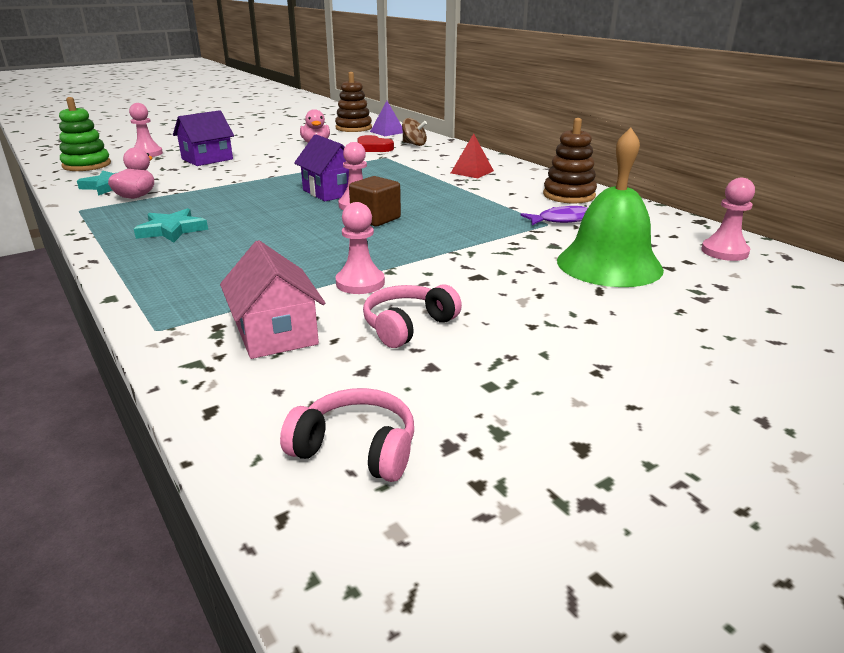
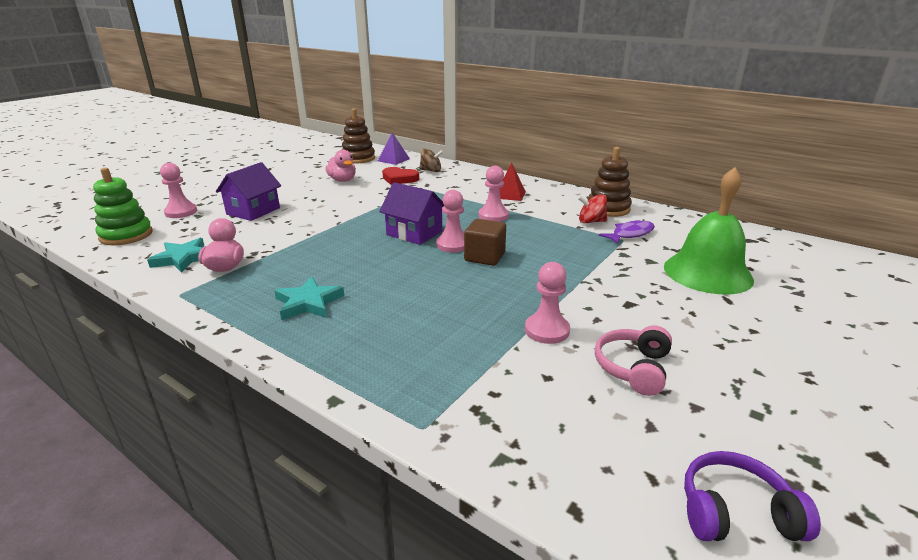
camera: 20 degrees left, 0 degrees up
(276, 334) = (538, 405): pink house -> none
(356, 448) = (735, 512): pink headphones -> purple headphones
(532, 204) = (591, 222): none -> red spinning top
(724, 252) = (766, 246): pink pawn -> pink pawn (493, 216)

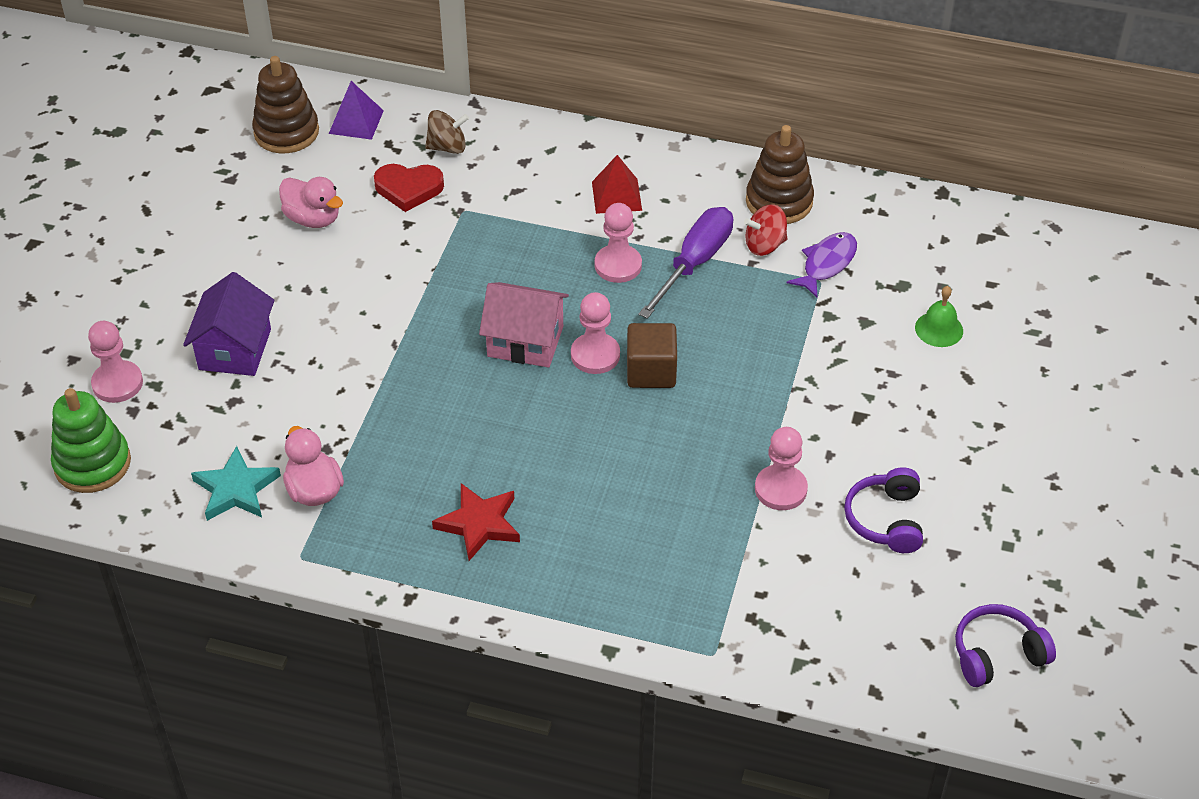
camera: 20 degrees left, 20 degrees up
(308, 303) = (479, 524): turquoise star -> red star
(414, 233) = (525, 341): purple house -> pink house
(541, 221) = (694, 263): none -> purple screwdriver
(633, 368) = (885, 520): pink headphones -> purple headphones
(707, 273) = (939, 329): green bell -> green bell, size x0.44

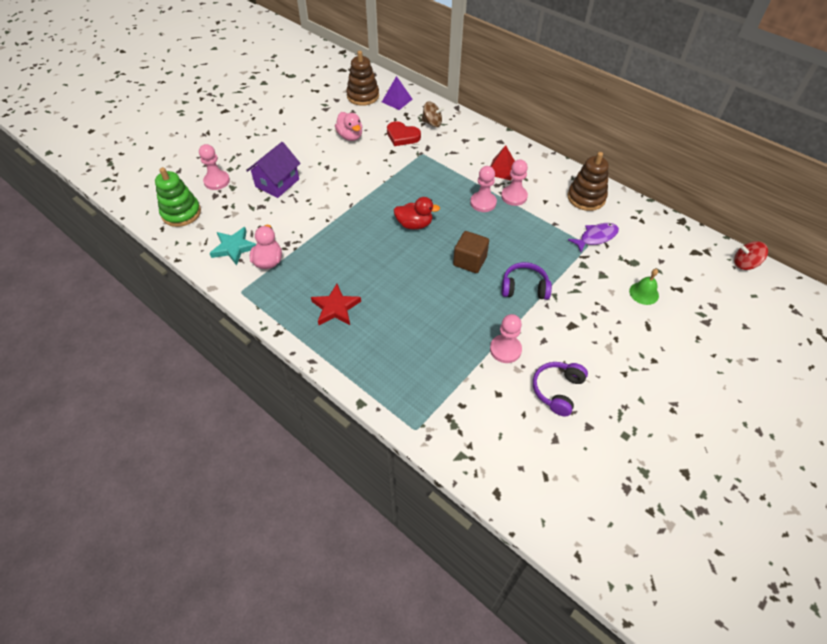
camera: 25 degrees right, 5 degrees up
(525, 341) = (414, 224): pink house -> red duck
(595, 355) = (445, 243): pink pawn -> pink pawn (514, 196)
(694, 263) = (524, 214): purple screwdriver -> none
(764, 245) = (566, 217): red spinning top -> red spinning top (745, 264)
(997, 654) = (585, 502): purple headphones -> purple headphones (524, 287)

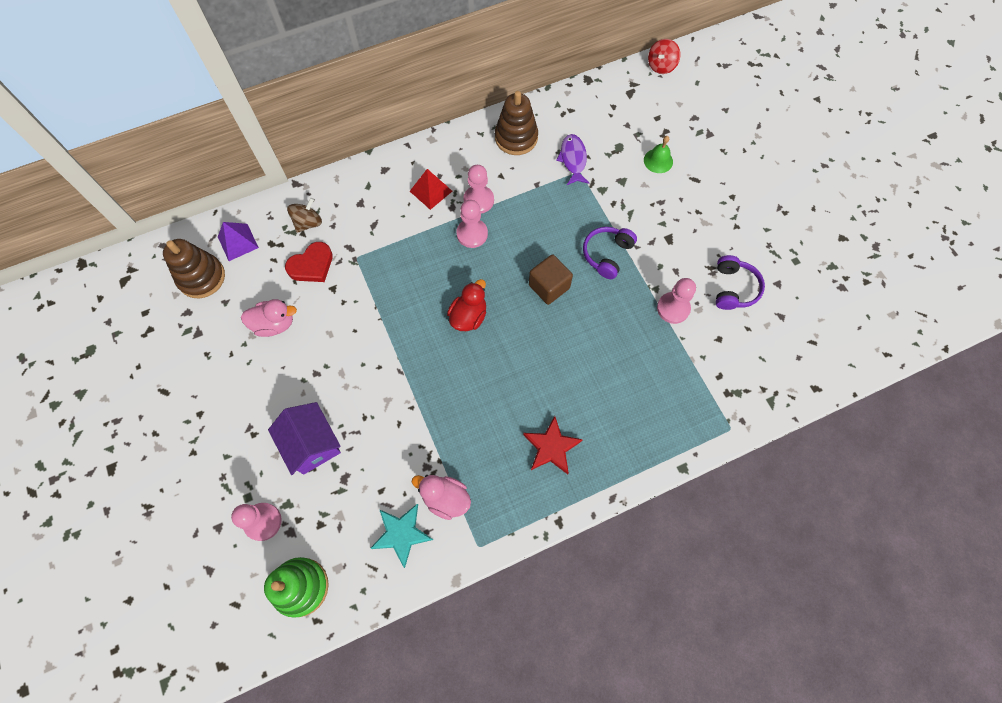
camera: 65 degrees left, 15 degrees up
(557, 390) = (733, 288): purple headphones -> purple headphones turned 135 degrees counterclockwise

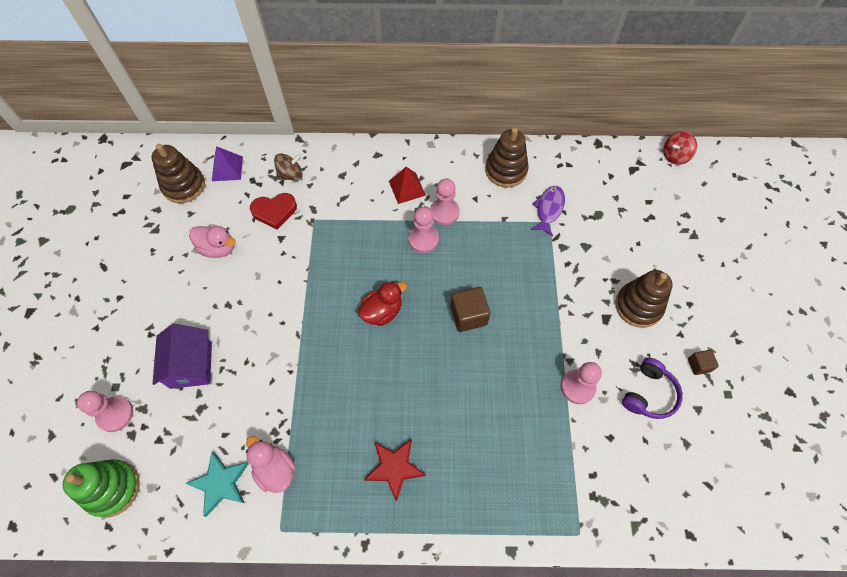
camera: 25 degrees right, 5 degrees down
(607, 254) = (538, 308): purple headphones -> none
(658, 161) = (630, 241): green bell -> none
(691, 216) = (638, 306): none -> brown stacking toy
(762, 246) = (698, 365): none -> brown cube

